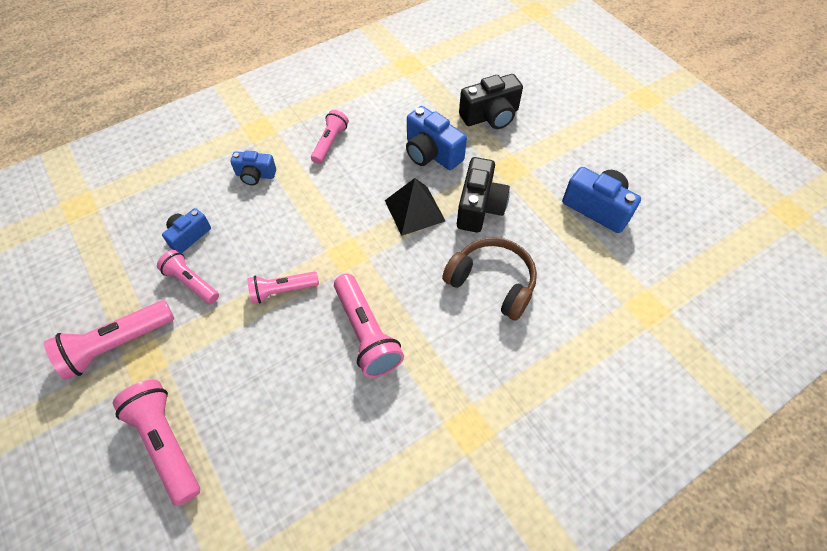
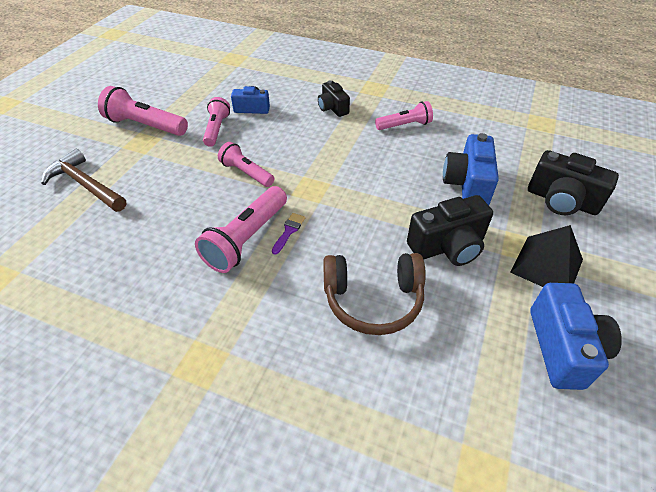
camera: 55 degrees right, 10 degrees down
(167, 443) = (86, 185): pink flashlight -> brown hammer
(255, 175) = (332, 108): blue camera -> black camera
(382, 297) = (289, 231): none -> purple brush
(414, 210) = (395, 205): black pyramid -> black pyramid (547, 266)
(492, 283) = (373, 300): brown headphones -> brown headphones turned 90 degrees clockwise

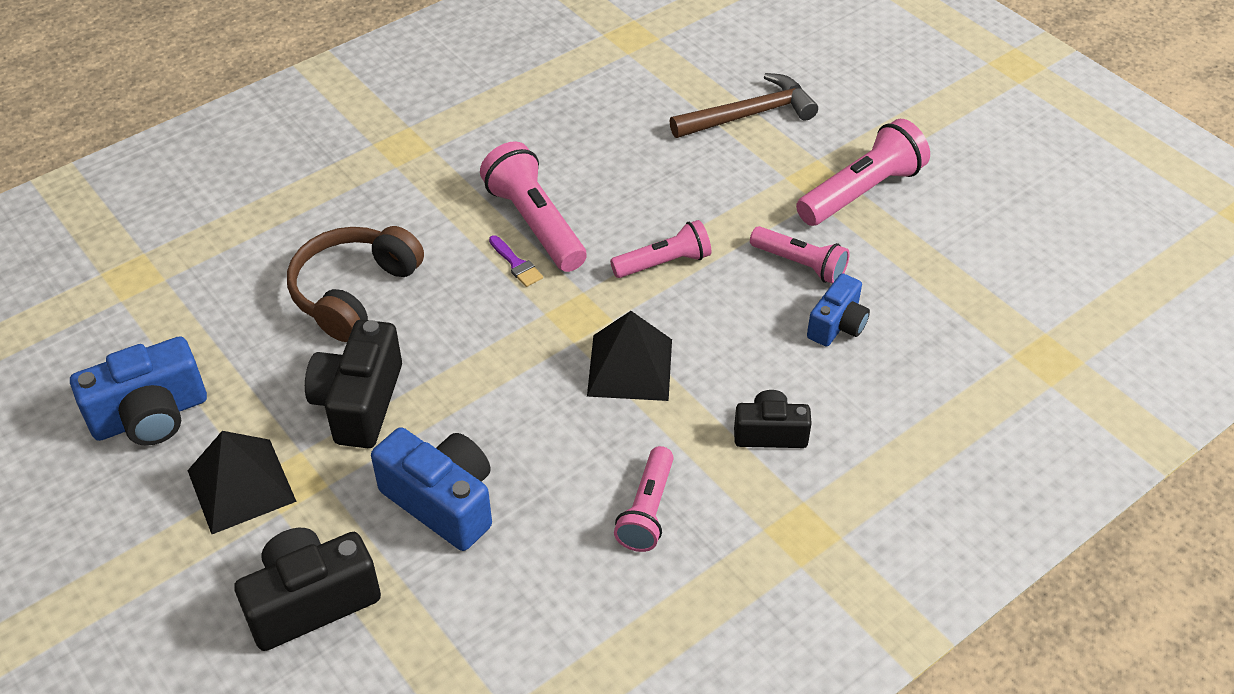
camera: 120 degrees right, 0 degrees up
(331, 158) = (630, 367): none -> black pyramid
(563, 348) = (150, 416): blue camera -> blue camera turned 60 degrees counterclockwise

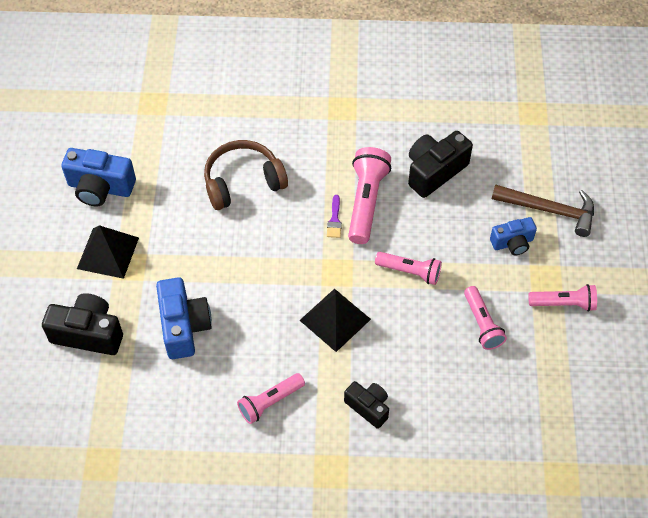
camera: 40 degrees right, 10 degrees up
(359, 403) = (193, 246): black camera -> black camera (434, 171)
(837, 325) = (465, 373): blue camera -> blue camera (512, 243)
(861, 192) = (563, 303): pink flashlight -> pink flashlight, size x0.65

